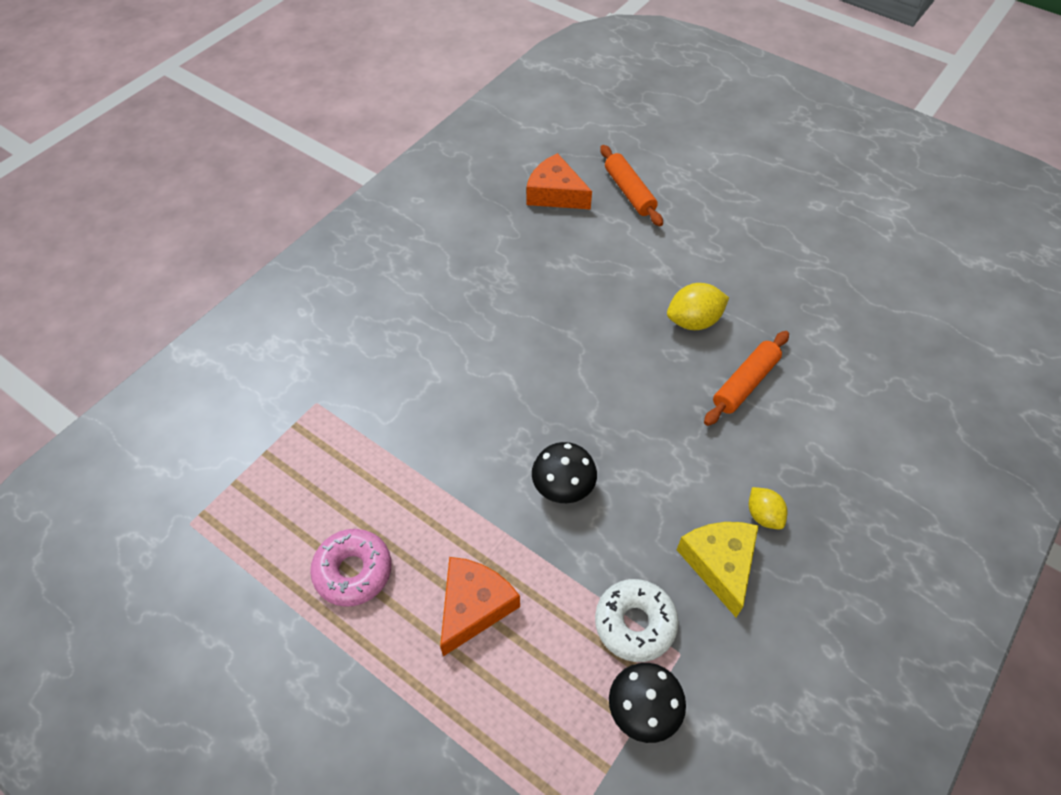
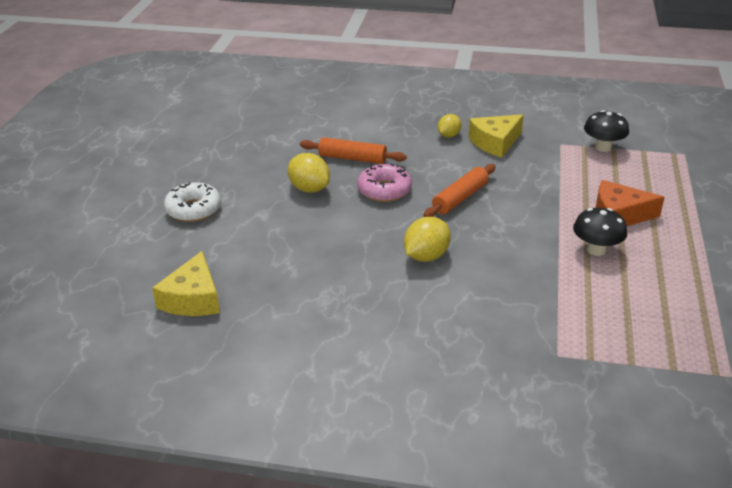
camera: 115 degrees left, 20 degrees down
(353, 571) = (658, 272): pink donut -> pink donut (384, 190)
(514, 371) = (426, 256): none -> yellow lemon
(555, 194) = (193, 299): orange cheese -> yellow cheese
(563, 487) = (503, 206): black mushroom -> black mushroom (596, 250)
(629, 192) = (168, 254): orange rolling pin -> orange rolling pin (460, 198)
(635, 623) = (561, 160): white donut -> white donut (193, 209)

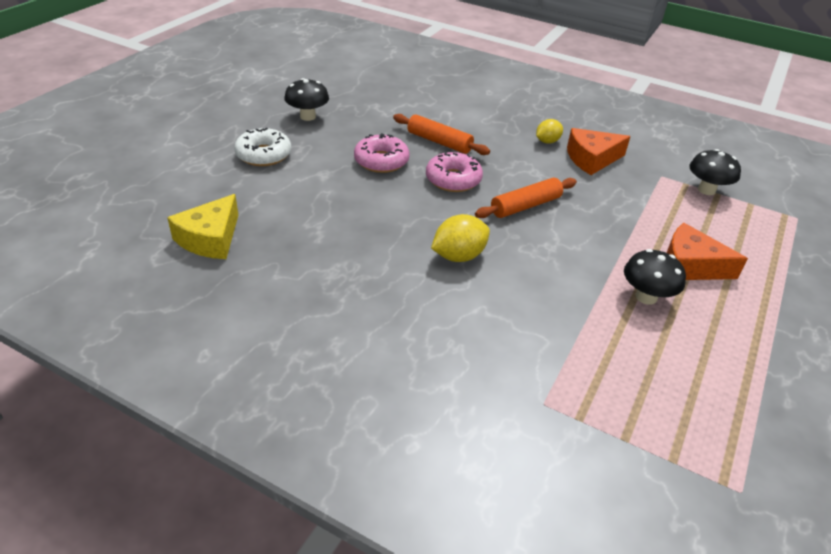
camera: 15 degrees right, 5 degrees up
(213, 163) = (307, 116): none -> black mushroom
(309, 189) = (381, 161): yellow lemon -> pink donut
(495, 142) = (591, 159): yellow cheese -> orange cheese

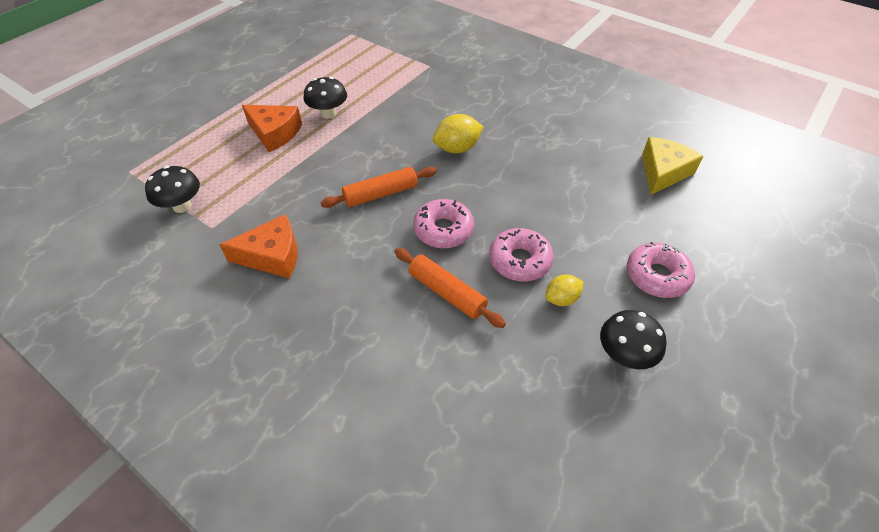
camera: 170 degrees left, 10 degrees up
(263, 155) = (657, 276): white donut -> pink donut
(547, 141) = (308, 289): yellow lemon -> yellow lemon (561, 299)

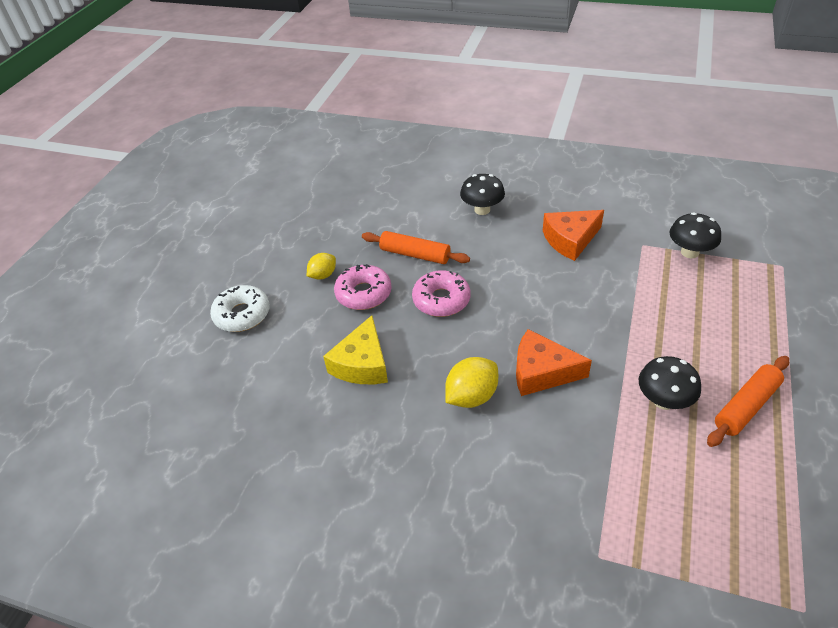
camera: 165 degrees right, 5 degrees down
(274, 133) = (696, 351): orange cheese -> orange cheese (541, 372)
(381, 194) = (521, 316): orange rolling pin -> orange rolling pin (746, 406)
(624, 355) = (273, 253): black mushroom -> black mushroom (482, 210)
(657, 276) = (242, 314): pink donut -> white donut
(663, 172) = (218, 437): yellow cheese -> yellow cheese (362, 364)

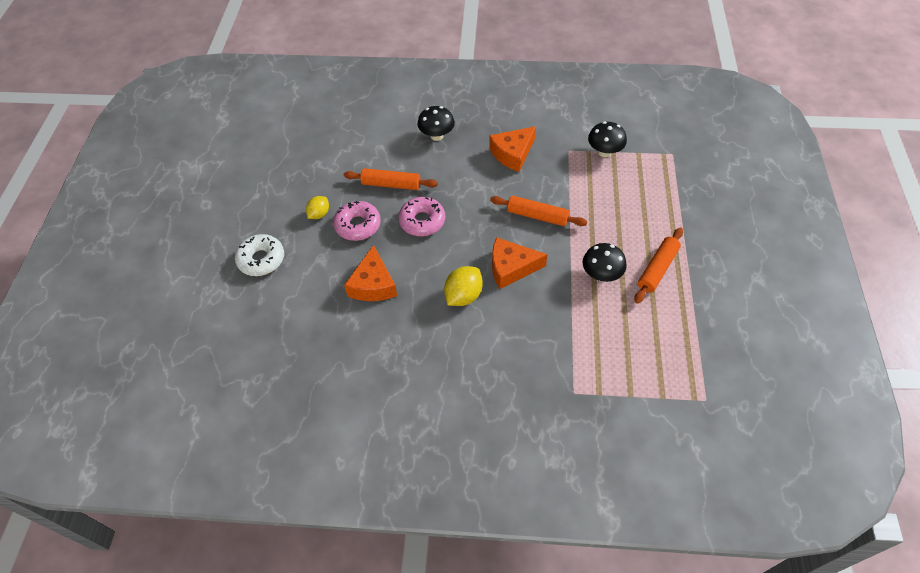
camera: 15 degrees left, 10 degrees up
(362, 364) = (373, 284): yellow cheese -> orange cheese
(588, 314) = (537, 216): none -> orange rolling pin

